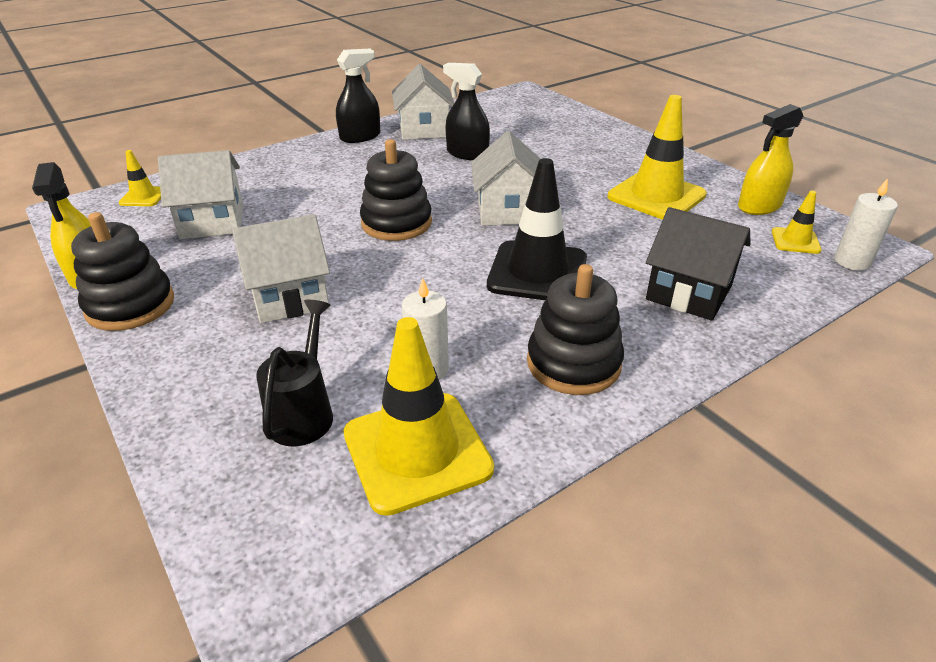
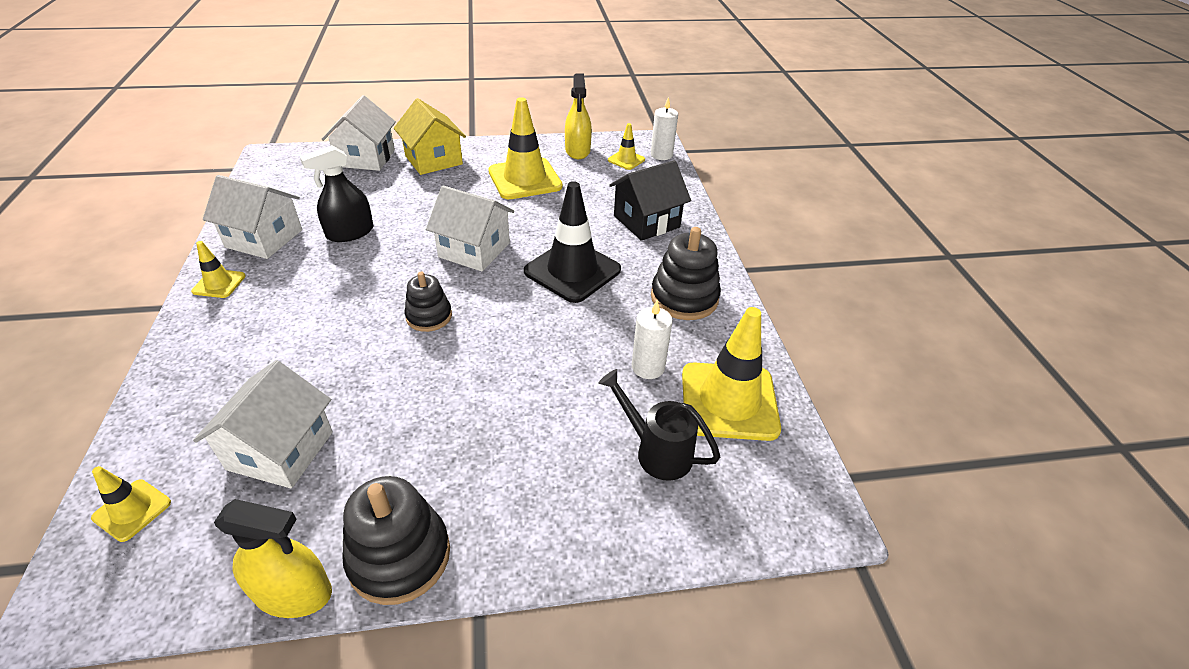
camera: 65 degrees left, 5 degrees up
(290, 296) = (489, 420): white house -> white house (366, 158)
(360, 137) = (219, 284): black spray bottle -> yellow traffic cone
(396, 223) = (429, 316): black stacking toy -> black stacking toy, size x0.63
(617, 146) = (433, 160): none -> yellow house

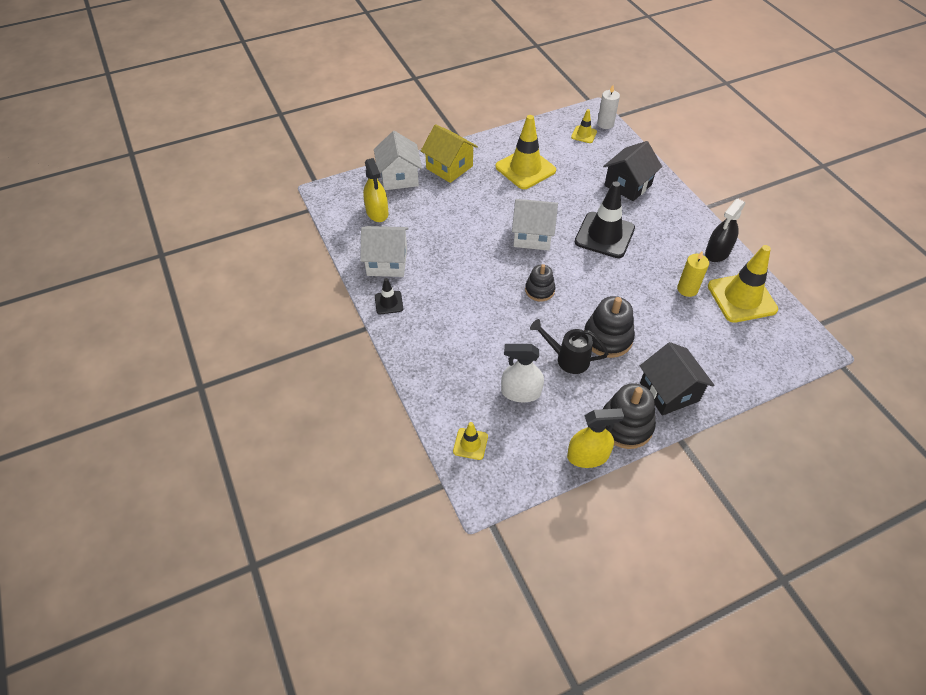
camera: 15 degrees left, 10 degrees up
(219, 284) = (389, 302): yellow traffic cone -> black traffic cone
(280, 450) = (521, 392): white house -> white spray bottle
(350, 233) = (441, 243): black spray bottle -> black spray bottle (717, 252)
(514, 519) = (669, 392): none -> black house
(577, 151) = (545, 134): yellow spray bottle -> yellow spray bottle (377, 212)
(648, 367) = (687, 289): white candle -> yellow candle
(657, 451) = (719, 337): black watering can -> black watering can (568, 359)
(684, 298) = (682, 237): black stacking toy -> black stacking toy (607, 338)

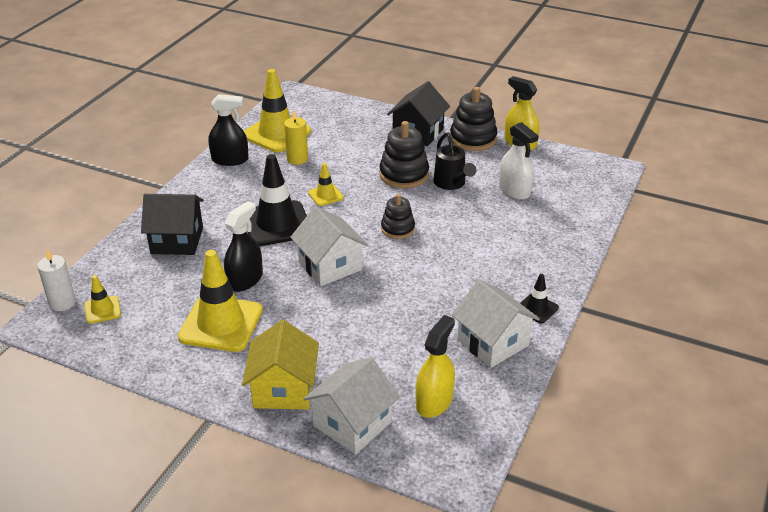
camera: 130 degrees left, 15 degrees down
(470, 444) = (589, 191): yellow traffic cone -> yellow traffic cone (325, 195)
(556, 194) = (245, 280): none -> black spray bottle

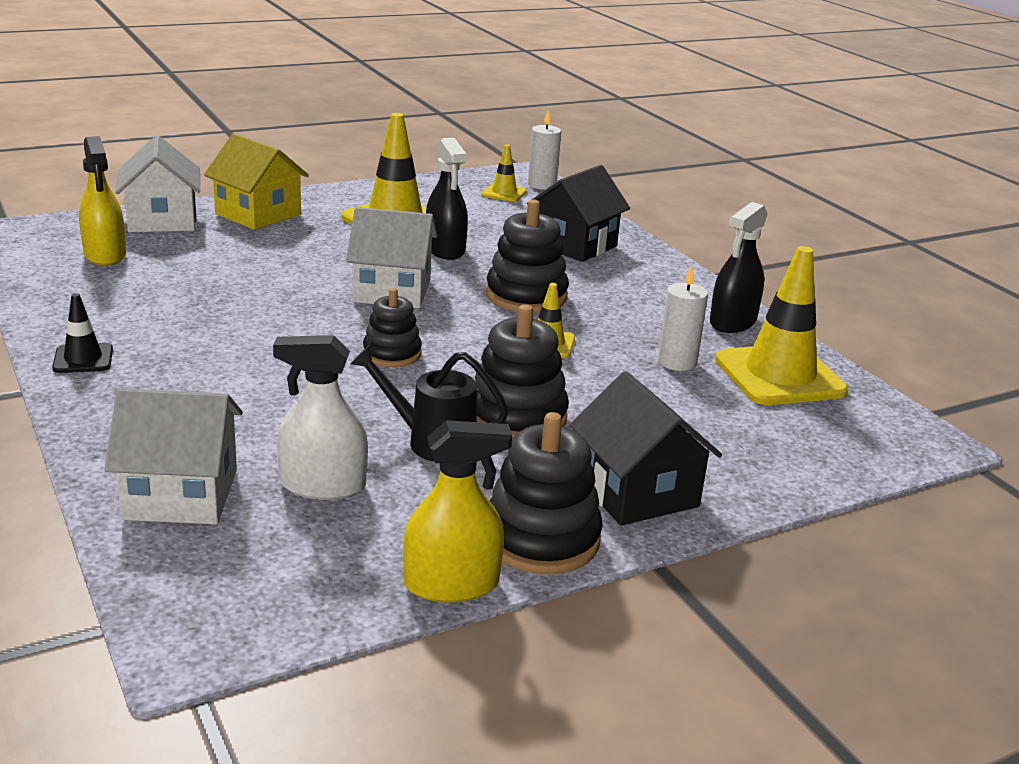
camera: 125 degrees right, 10 degrees down
(277, 224) = (526, 296): black traffic cone -> black stacking toy
(297, 159) = (677, 362): yellow candle -> white candle
(493, 343) = (100, 310): white house -> white house (181, 494)

